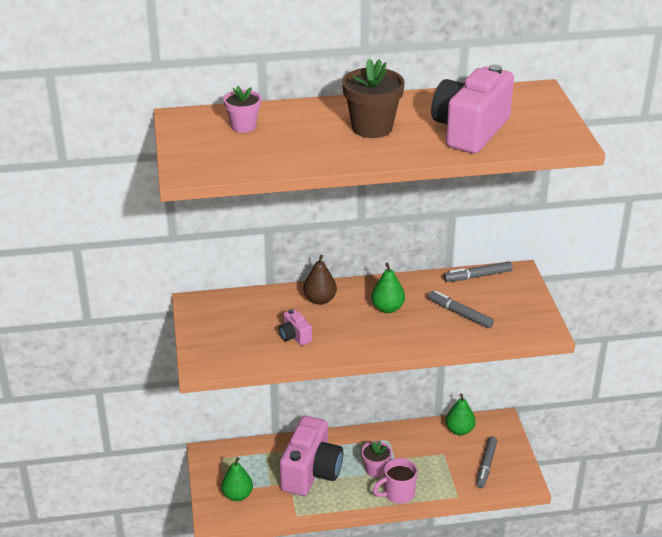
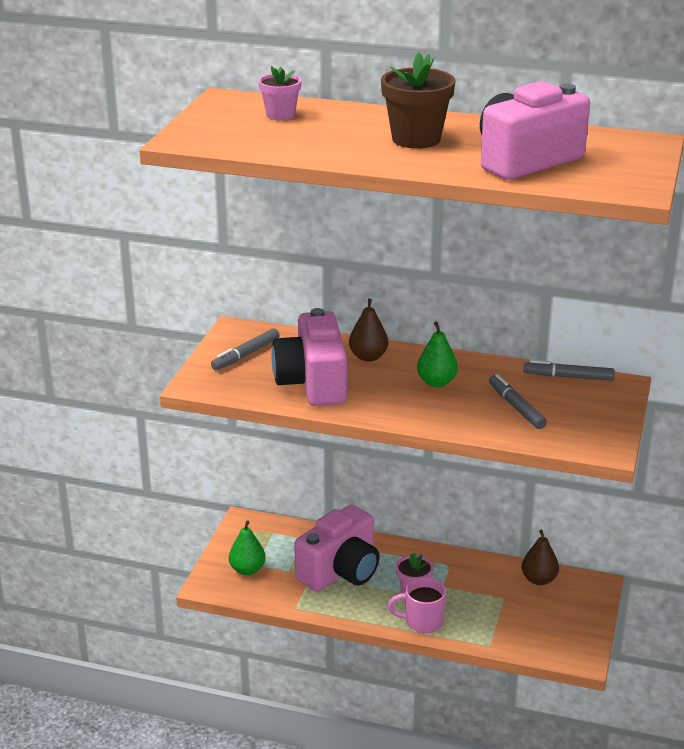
camera: 25 degrees right, 5 degrees down
(294, 336) = (312, 383): pink camera -> pink camera, size x2.30
(459, 430) = (539, 579): green pear -> brown pear
(486, 465) = (546, 624): grey marker -> grey marker (245, 355)

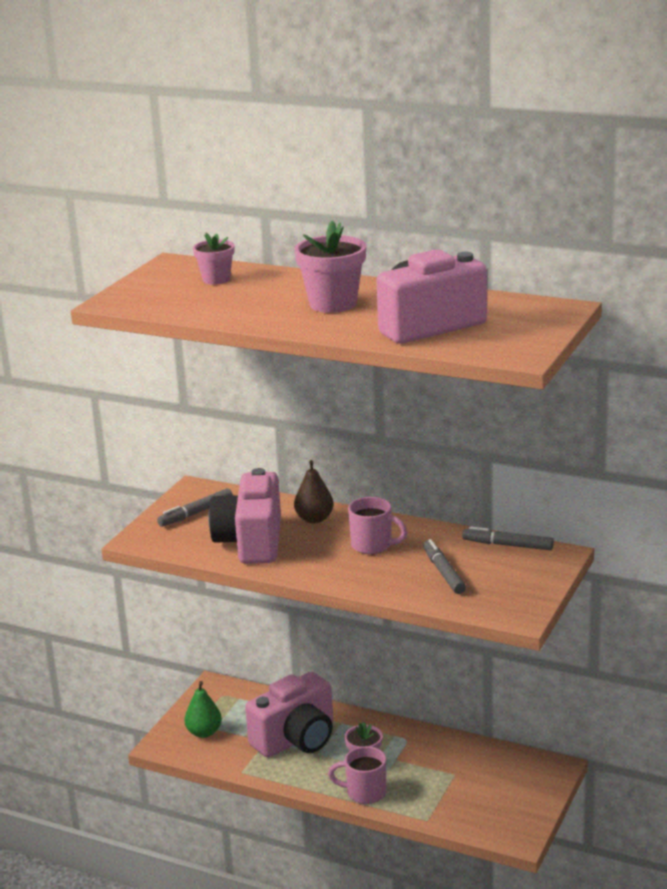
camera: 10 degrees right, 5 degrees down
(416, 139) = (333, 304): brown flower pot -> pink flower pot
(436, 382) = (373, 545): green pear -> pink mug
(539, 579) = (496, 758): brown pear -> none

